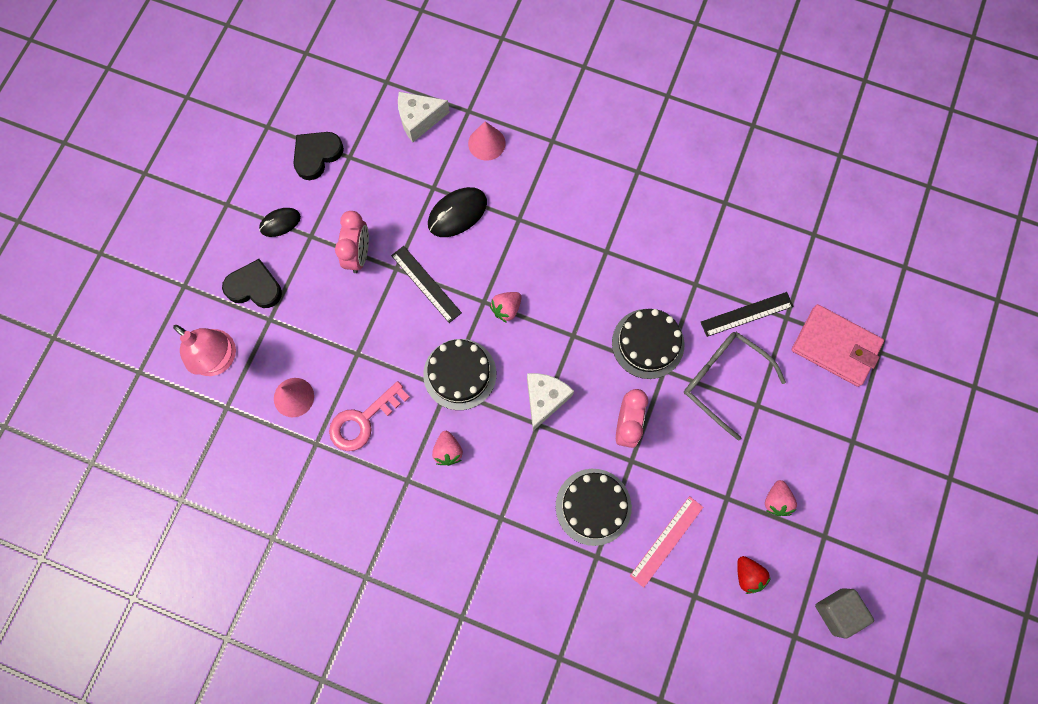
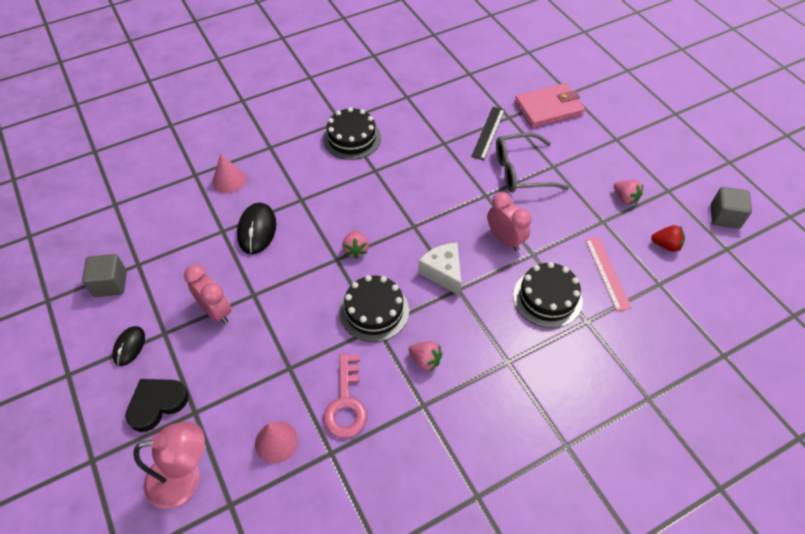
camera: 50 degrees left, 20 degrees down
(317, 155) = (110, 284): black heart -> grey cube
(419, 120) = (165, 205): white cheese -> none
(426, 284) = (285, 284): black ruler -> none
(648, 343) = (459, 191): black cake -> black cake (352, 138)

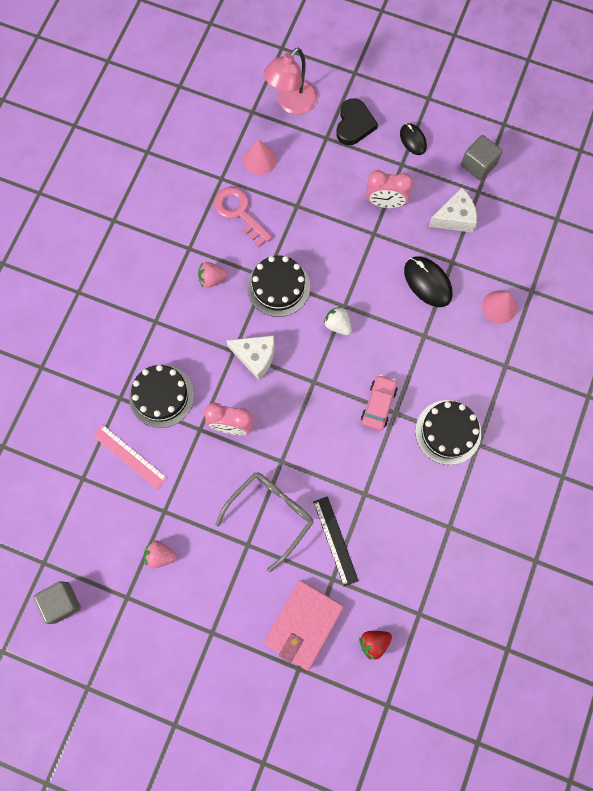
camera: 140 degrees right, 20 degrees up
(180, 258) = (455, 218): none -> white cheese
(356, 250) = (337, 325): pink strawberry -> white strawberry
(381, 182) = (378, 404): none -> pink car
(666, 245) = (97, 525): red strawberry -> red strawberry (374, 643)

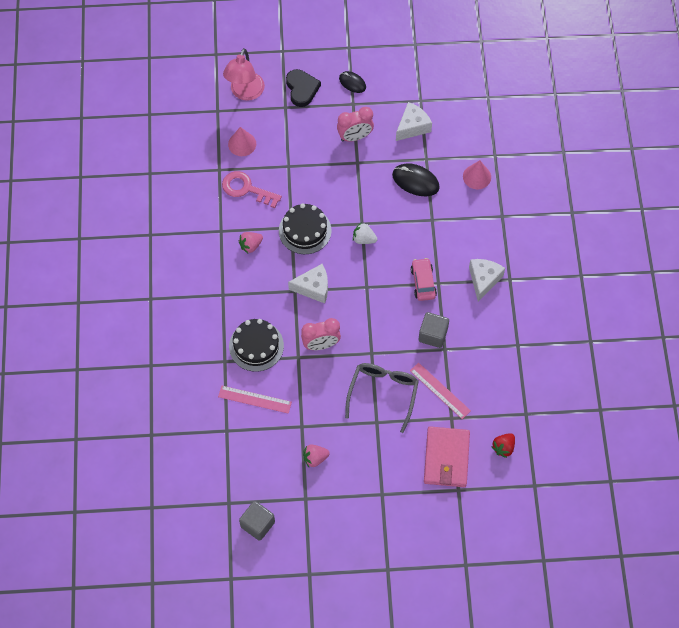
camera: 25 degrees left, 10 degrees down
(335, 540) = (440, 390): black ruler -> pink ruler
(448, 432) = (483, 280): black cake -> white cheese
(478, 165) = (410, 81): grey cube -> grey cube (433, 335)

